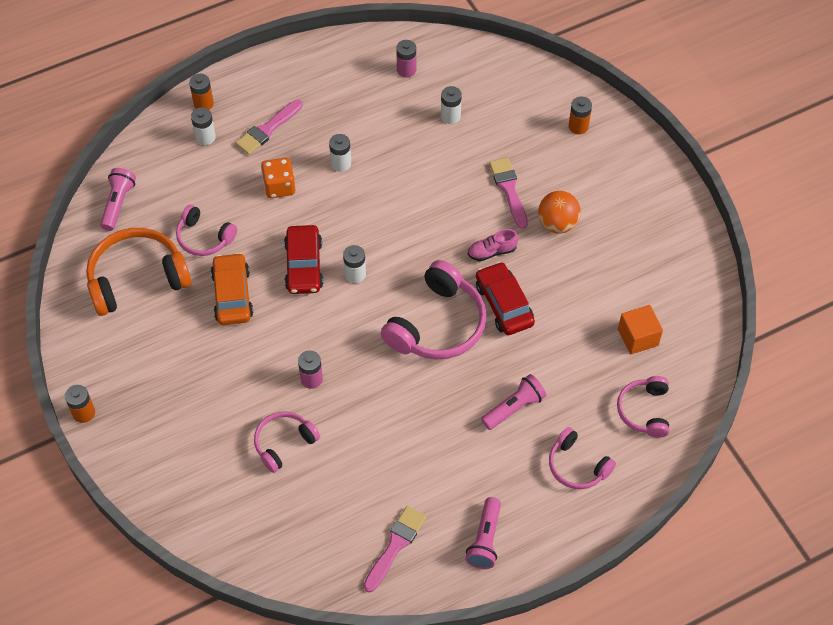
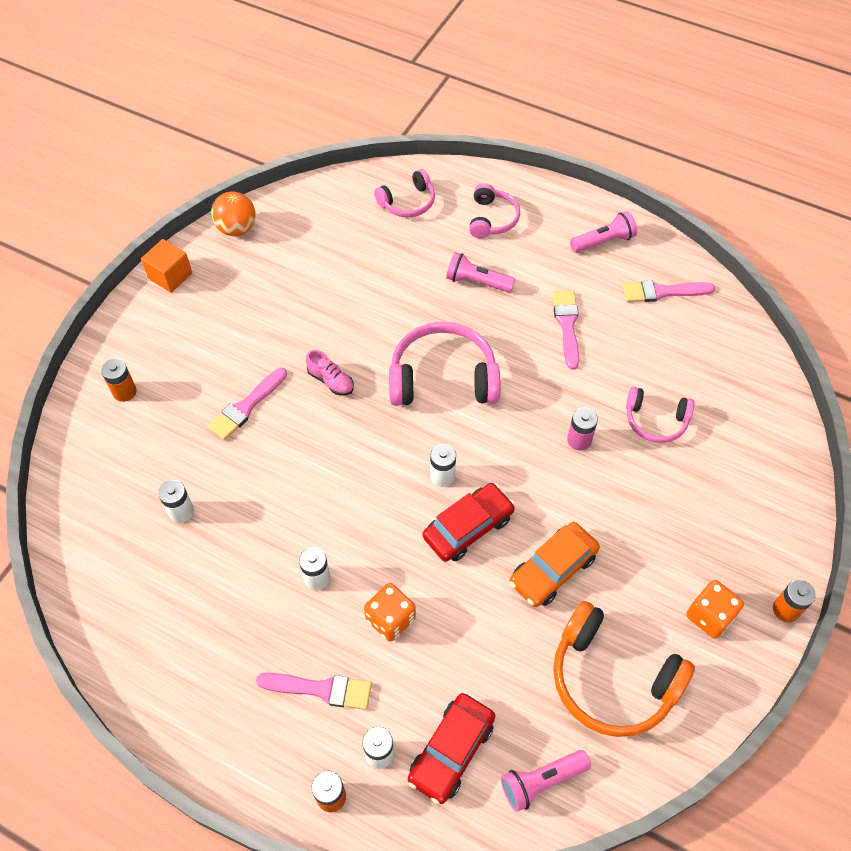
camera: 125 degrees left, 0 degrees up
(122, 363) = (709, 616): none -> orange dice
(204, 237) = (510, 648): pink headphones -> none
(406, 70) = (137, 596): pink battery -> none
(419, 445) = (567, 325): none -> pink brush
(504, 304) = (381, 341): red car -> red car (451, 751)
(557, 224) = (261, 348): orange ball -> orange ball (236, 228)
(638, 337) = (341, 236): orange cube -> orange cube (170, 276)

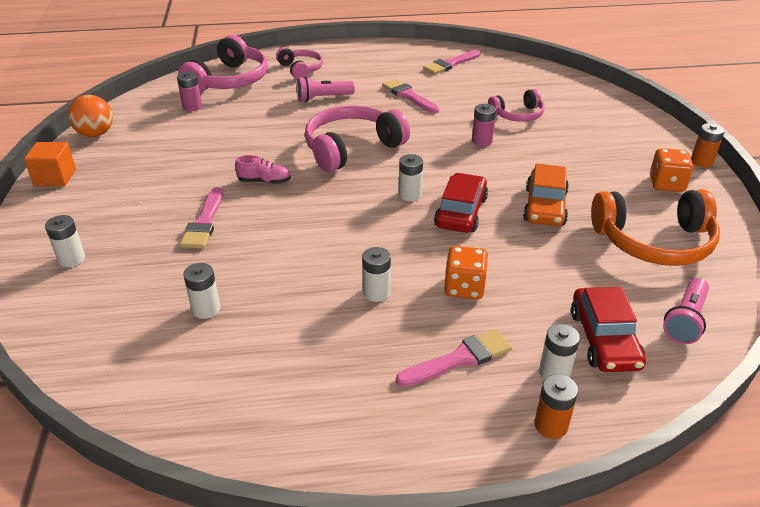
camera: 35 degrees left, 20 degrees down
(124, 392) = (72, 259): orange battery -> white battery
(344, 230) = (192, 107): none -> pink battery
(408, 202) = (229, 80): pink headphones -> pink headphones, size x1.72
(603, 241) = (388, 56): pink flashlight -> none

